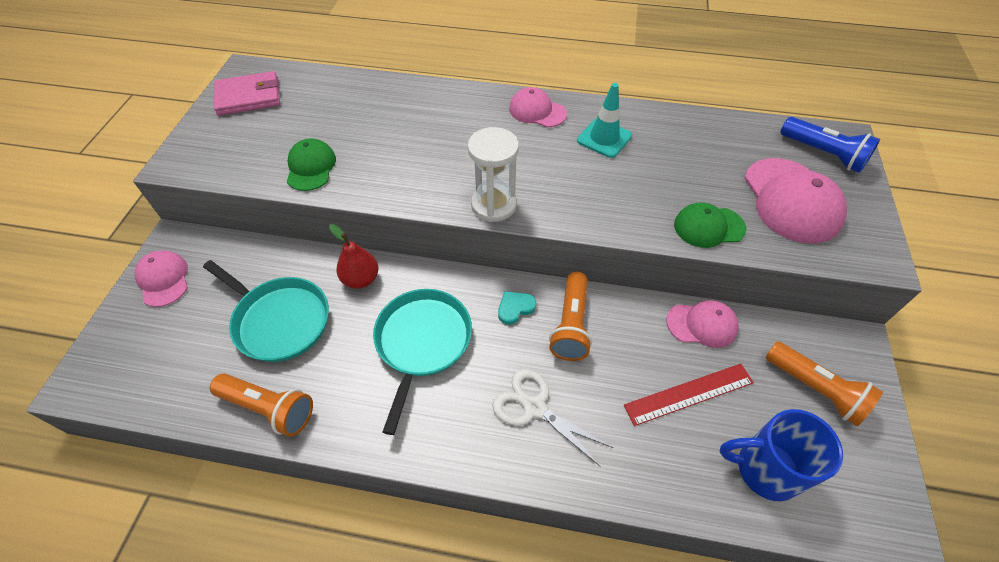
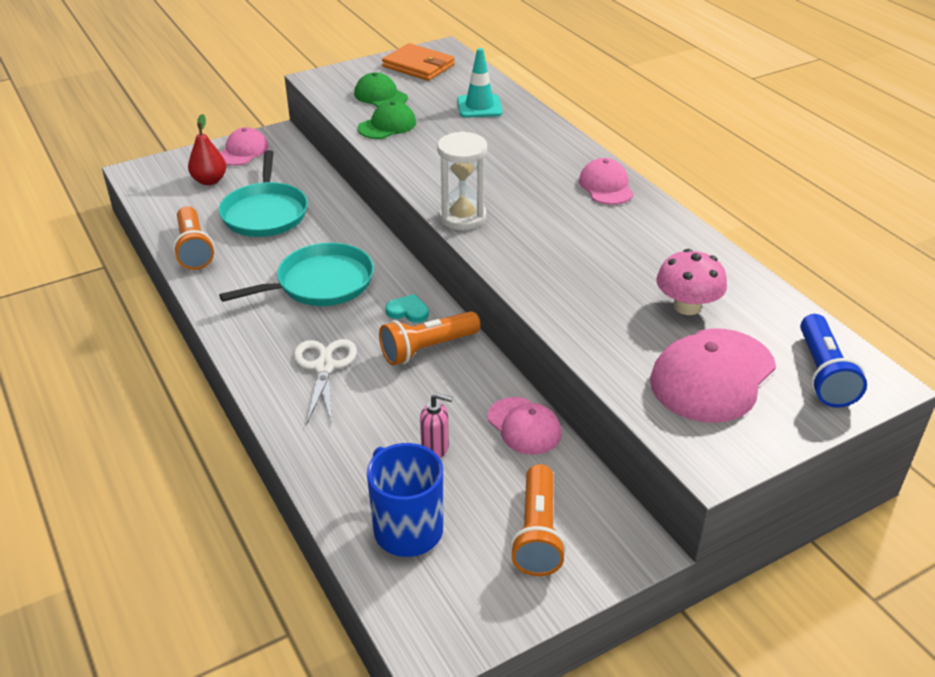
camera: 50 degrees right, 15 degrees down
(249, 97) = (418, 66): pink wallet -> orange wallet
(361, 279) = (342, 225): red pear -> red pear (209, 181)
(604, 138) = (627, 234): turquoise traffic cone -> turquoise traffic cone (479, 106)
(689, 393) = (435, 449): red ruler -> pink soap dispenser
(708, 227) = (598, 337): green cap -> green cap (380, 96)
(710, 164) = (687, 306): none -> pink mushroom

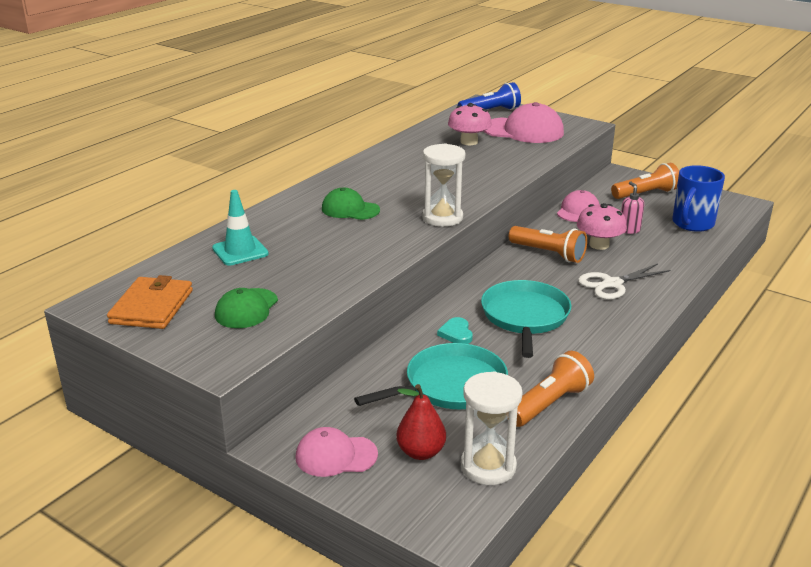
camera: 115 degrees left, 10 degrees down
(166, 201) = (488, 466): none -> white hourglass
(320, 283) = (525, 317): turquoise pan -> turquoise pan turned 60 degrees clockwise
(387, 125) = (313, 287): green cap -> green cap (350, 209)
(408, 311) = (517, 271): turquoise heart -> turquoise heart (456, 333)
(417, 400) = (599, 245): none -> pink mushroom
(606, 186) = (348, 179): pink cap -> none

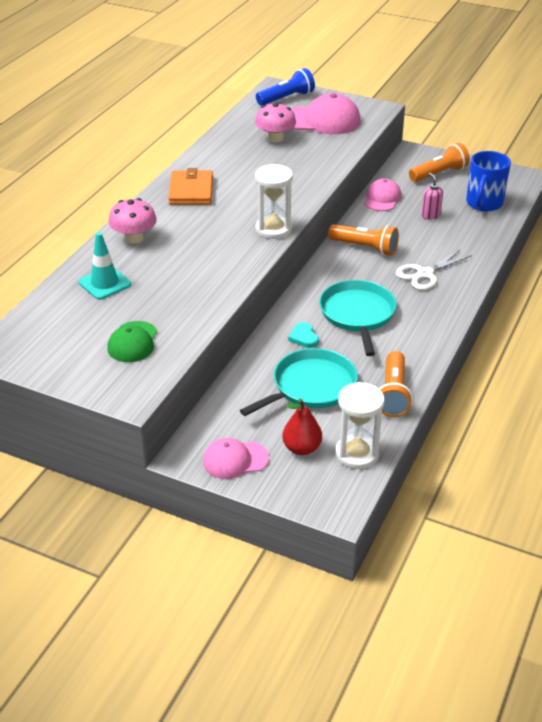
camera: 10 degrees left, 10 degrees up
(152, 307) = (49, 349): orange wallet -> orange wallet (191, 191)
(350, 209) = (188, 228): green cap -> none
(549, 404) = (393, 394): orange flashlight -> orange flashlight turned 150 degrees clockwise
(599, 245) = (407, 234): pink mushroom -> pink mushroom (134, 238)

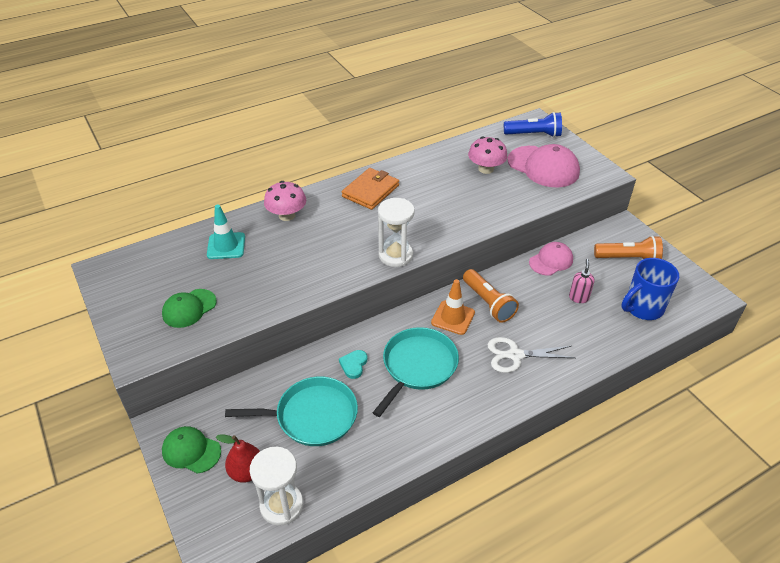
camera: 35 degrees right, 5 degrees up
(235, 460) = (191, 451): pink cap -> green cap
(348, 270) = (453, 317): none -> orange traffic cone
(393, 394) = (369, 463): orange flashlight -> none

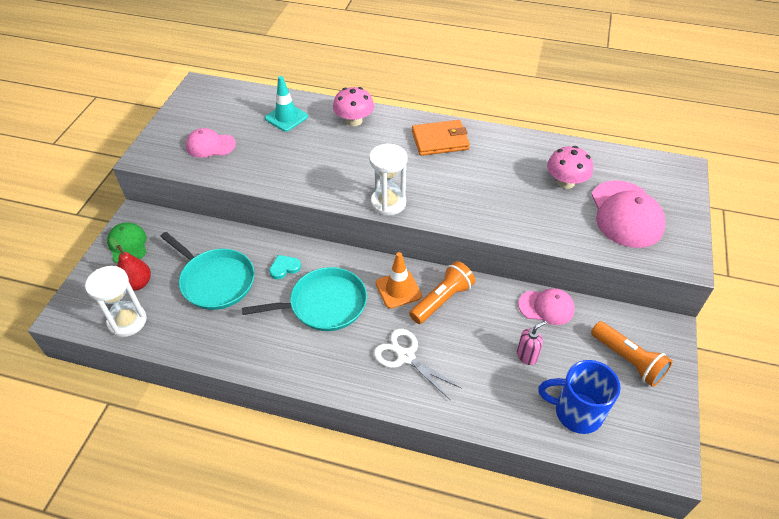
camera: 45 degrees right, 5 degrees up
(189, 308) = (210, 145): green cap -> pink cap
(488, 303) = (442, 300): orange flashlight -> orange flashlight turned 150 degrees counterclockwise
(534, 134) = (661, 180): blue flashlight -> none

